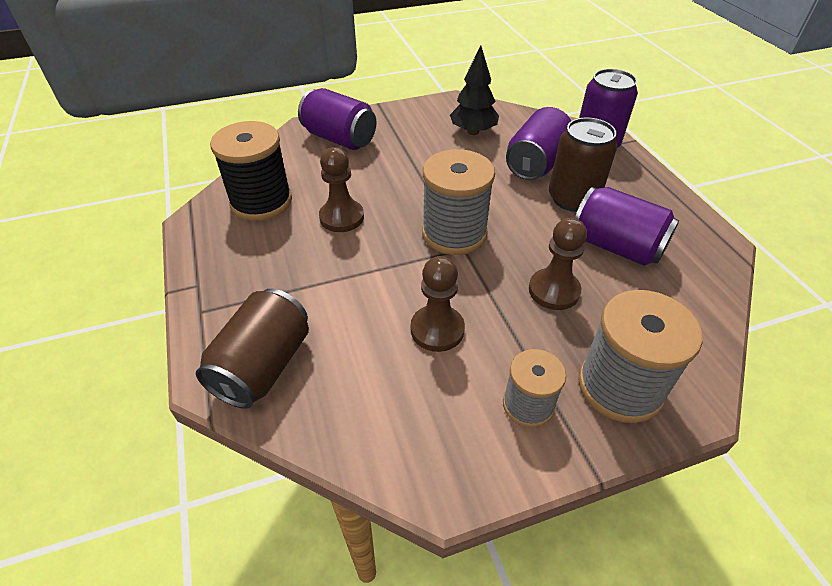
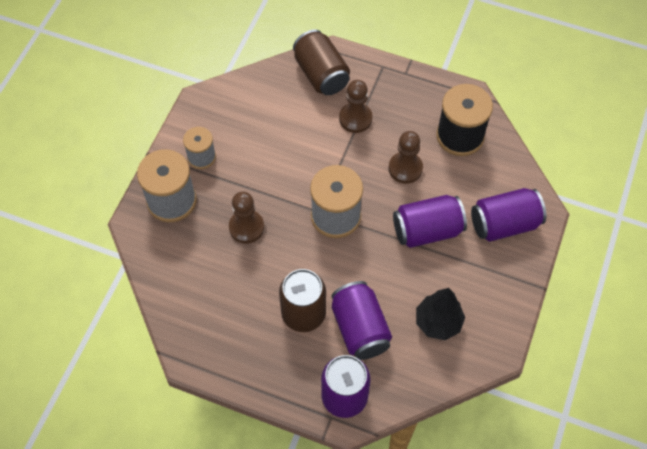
camera: 130 degrees right, 15 degrees up
(437, 329) = (275, 154): brown pawn -> brown pawn (355, 118)
(616, 246) = (243, 293): purple can -> purple can (427, 230)

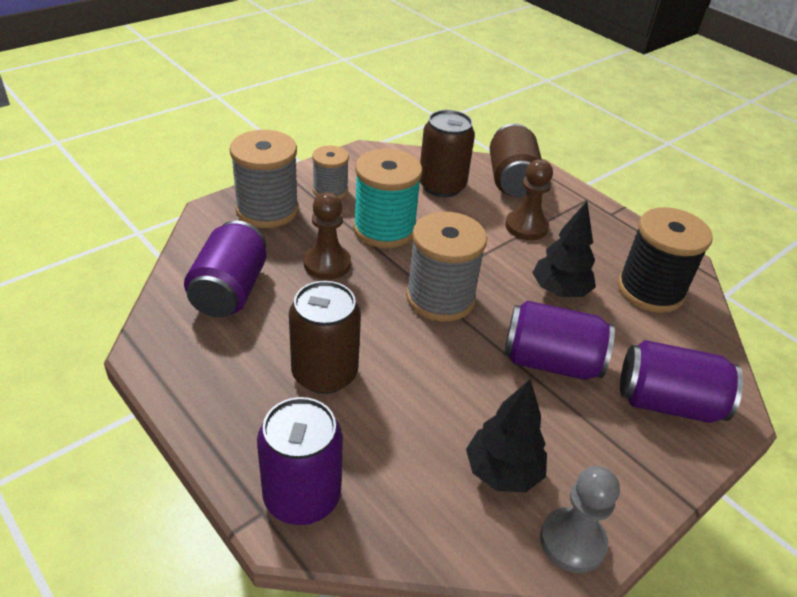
camera: 25 degrees right, 20 degrees down
(263, 174) = (384, 229): none -> turquoise spool
(276, 108) = (442, 186): none -> brown can
(360, 328) = (385, 425): purple can -> purple can (229, 291)
(405, 168) = (559, 291): brown pawn -> black tree
(492, 343) = (572, 541): none -> grey pawn

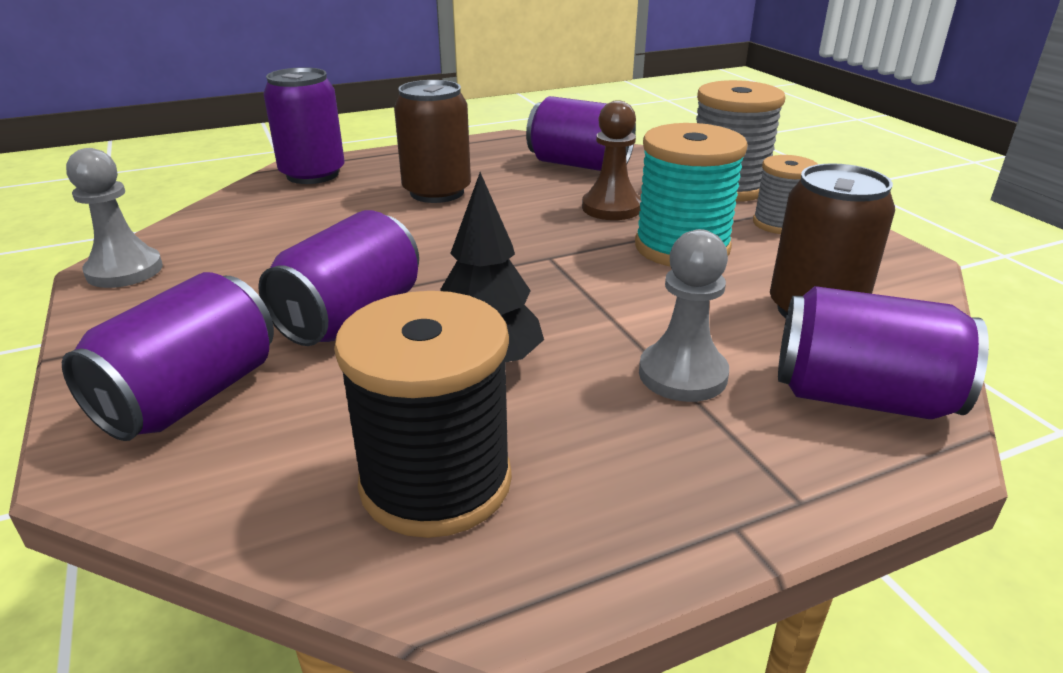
camera: 110 degrees right, 10 degrees down
(440, 298) = (518, 263): grey spool -> none
(502, 472) = (237, 252): black tree -> none
(511, 180) = (861, 397): brown can -> purple can
(526, 227) = (682, 375): brown pawn -> grey pawn

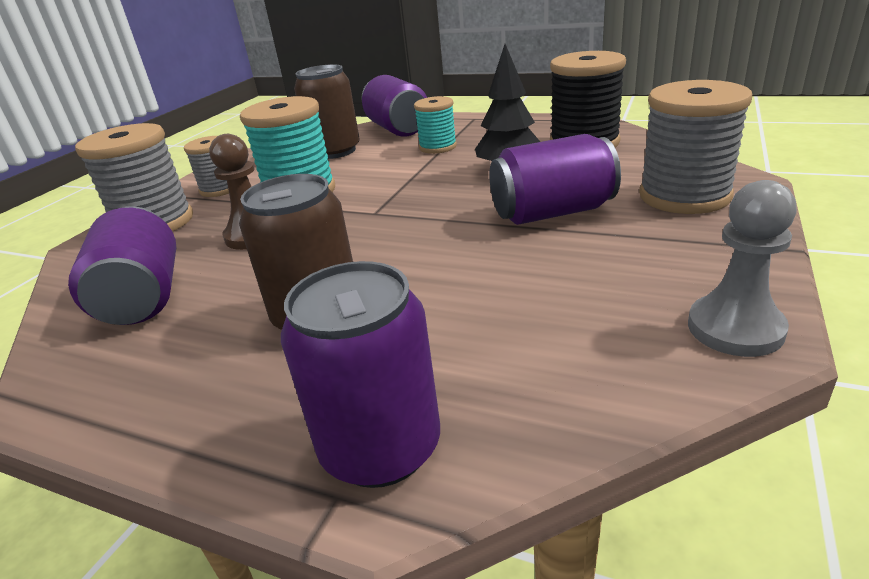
camera: 130 degrees left, 0 degrees up
(190, 397) = (684, 196): purple can -> grey spool
(682, 375) = (438, 147): grey pawn -> turquoise spool

